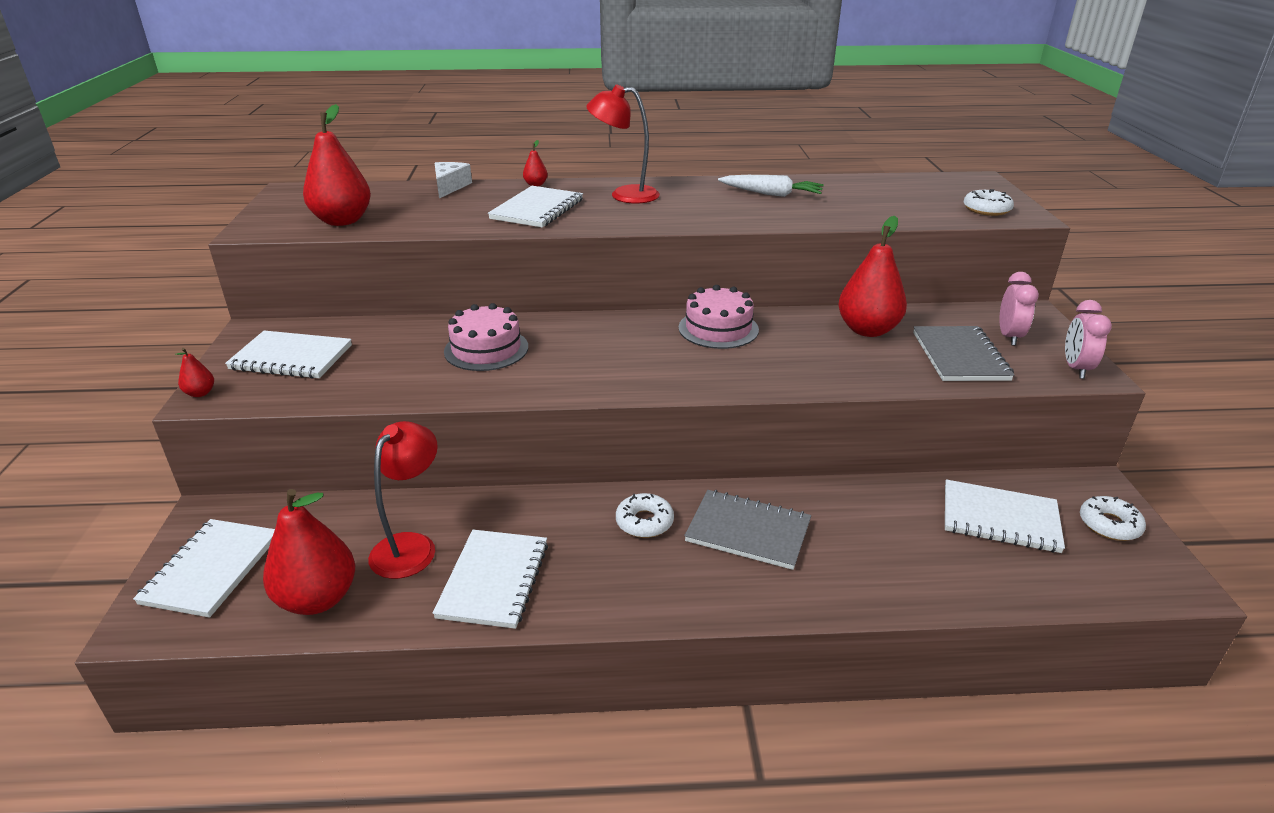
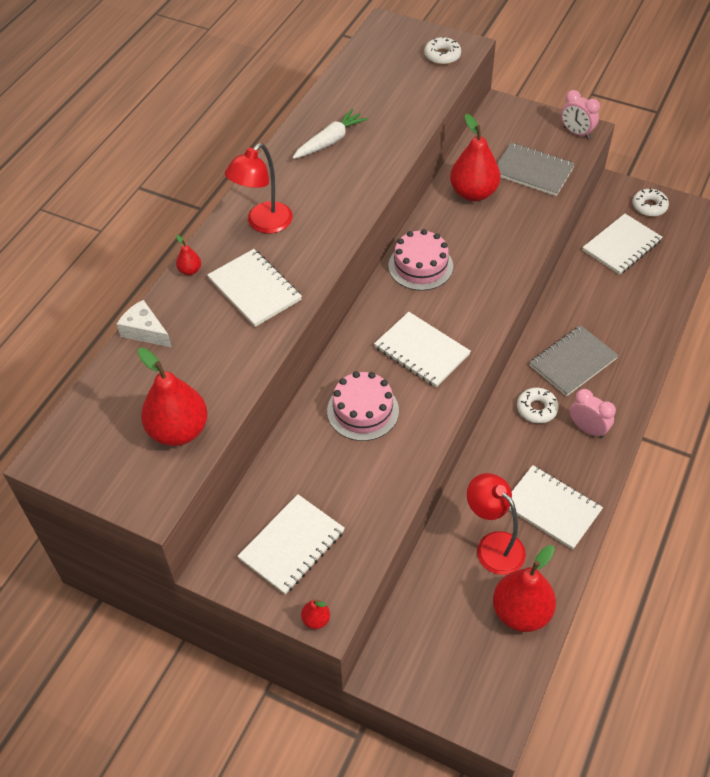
camera: 60 degrees left, 20 degrees up
(211, 569) = (455, 675): white notebook -> white notebook (421, 351)
(1009, 336) = (524, 135): pink clock -> pink clock (587, 429)

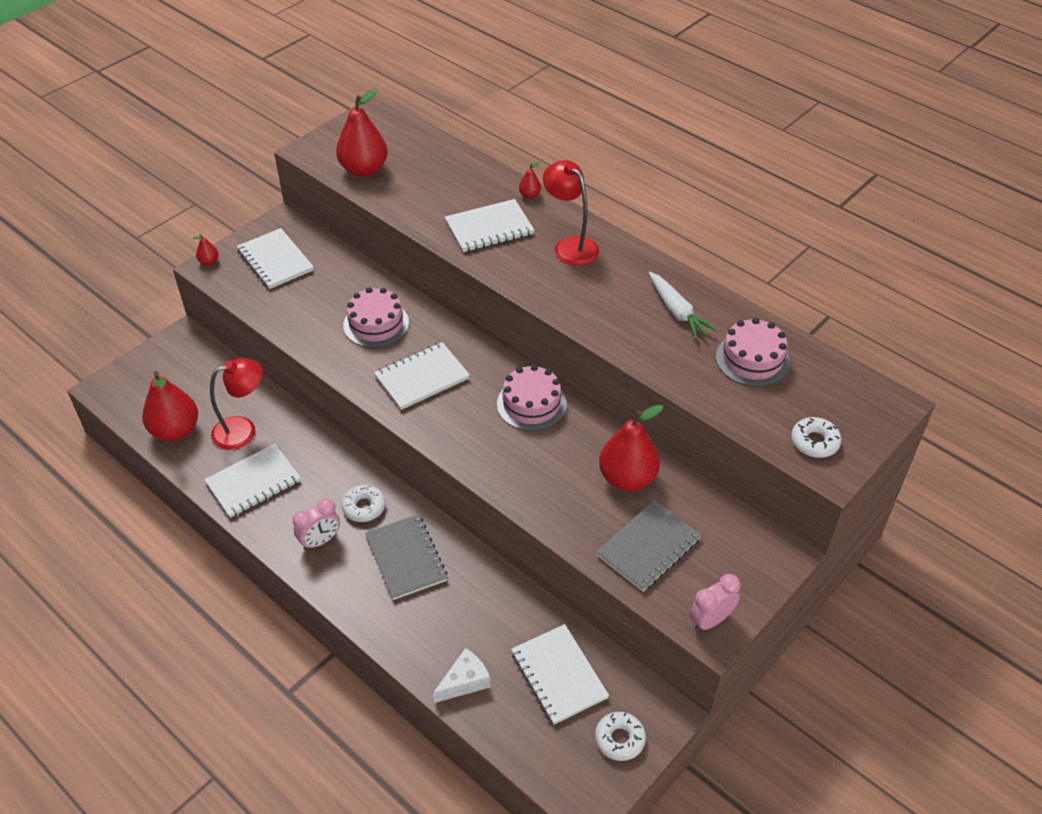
camera: 105 degrees right, 5 degrees down
(145, 331) = (472, 164): white cheese -> white cheese (464, 681)
(370, 93) = (752, 359): none -> pink cake

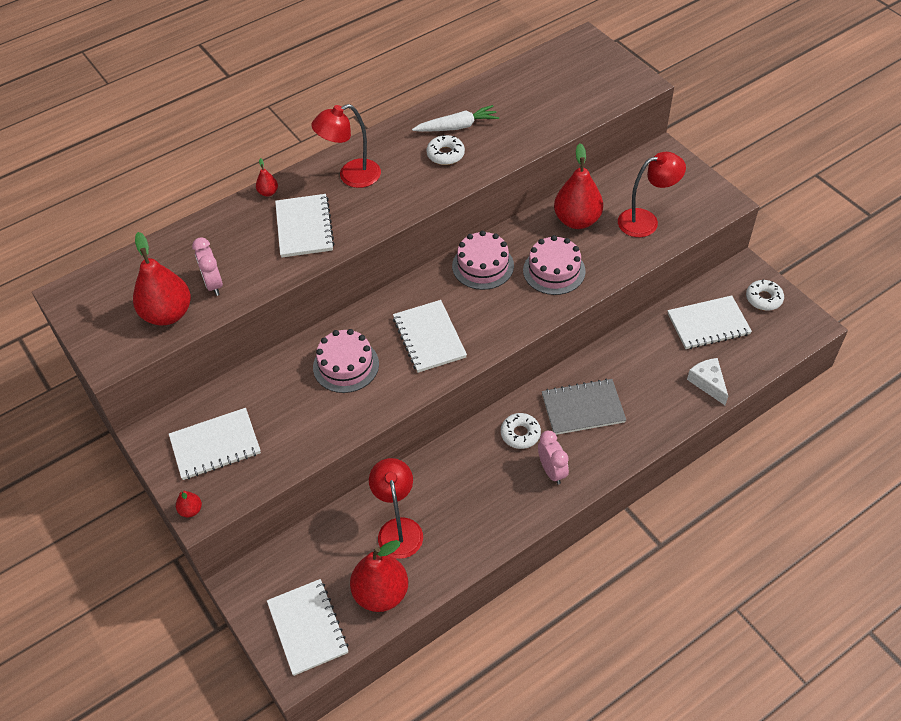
camera: 75 degrees left, 5 degrees up
(253, 482) = (470, 522): white notebook -> white notebook (308, 627)
(648, 547) = (646, 221): grey notebook -> red lamp
(710, 620) = (714, 201): pink clock -> pink clock (213, 284)
(752, 359) = (522, 97): pink cake -> pink cake (554, 271)
(814, 442) = (612, 84): white donut -> white donut (445, 154)

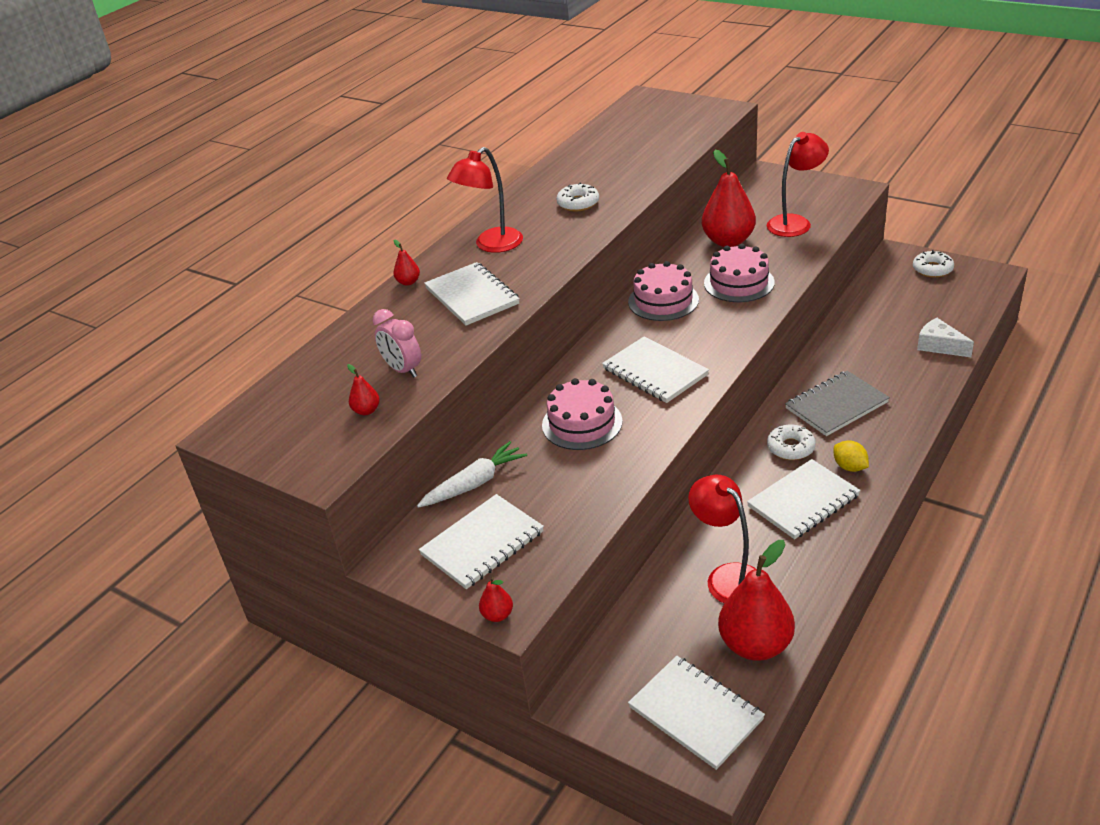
camera: 20 degrees left, 15 degrees down
(168, 314) = (366, 411): red pear -> red pear, size x0.43
(457, 127) = (572, 182): white carrot -> white carrot (474, 483)
(552, 471) = (849, 467): pink clock -> yellow lemon
(708, 324) = (899, 303): white notebook -> white notebook (803, 501)

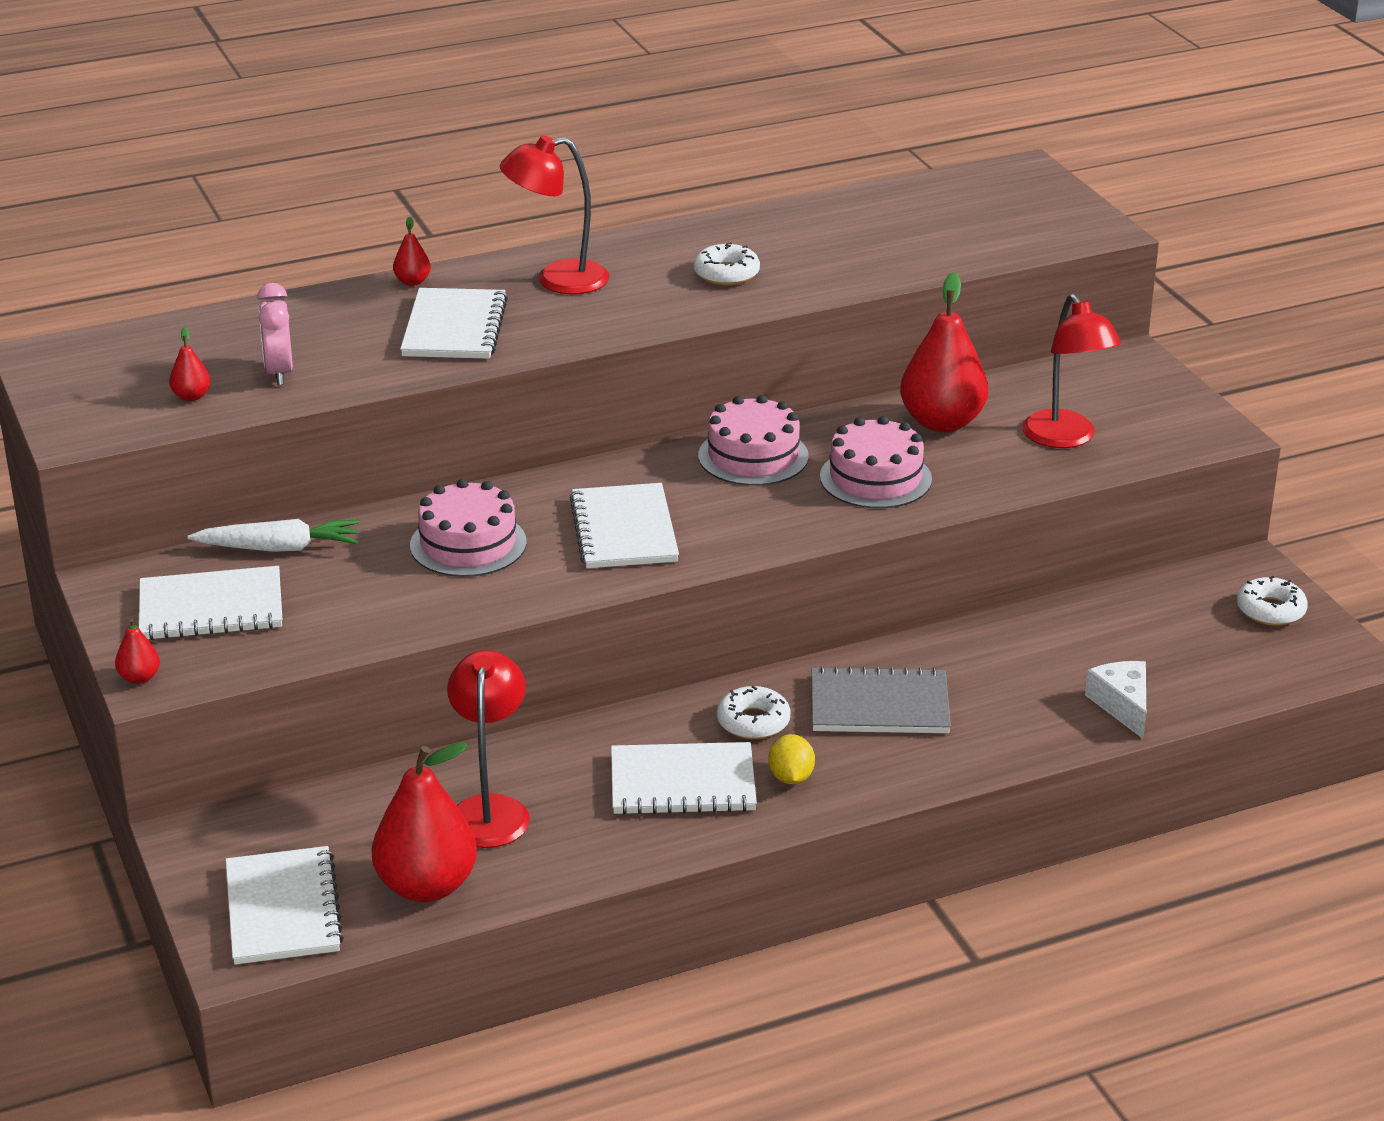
camera: 30 degrees right, 5 degrees down
(795, 222) = (1065, 438): red lamp -> red lamp turned 75 degrees clockwise

